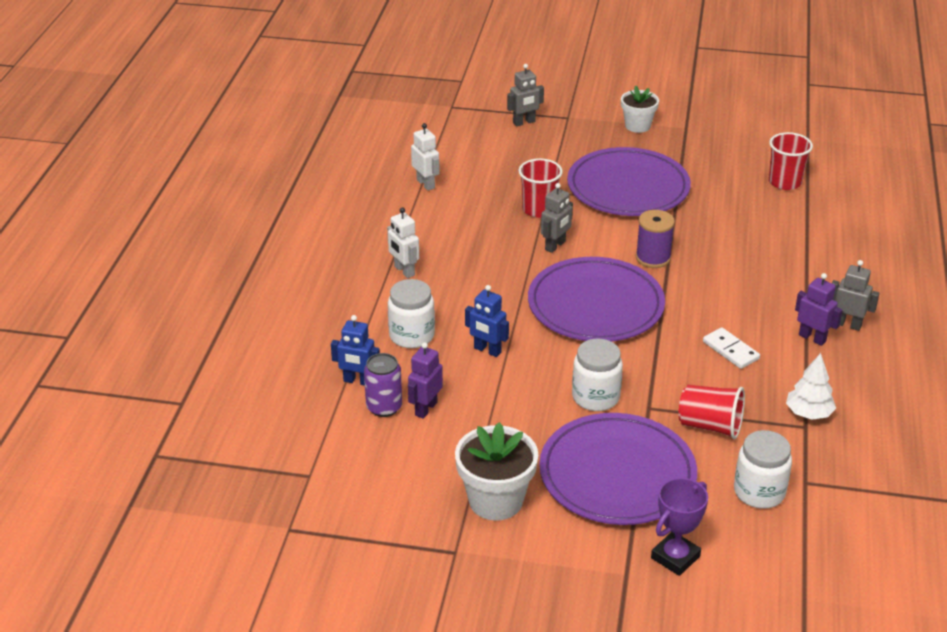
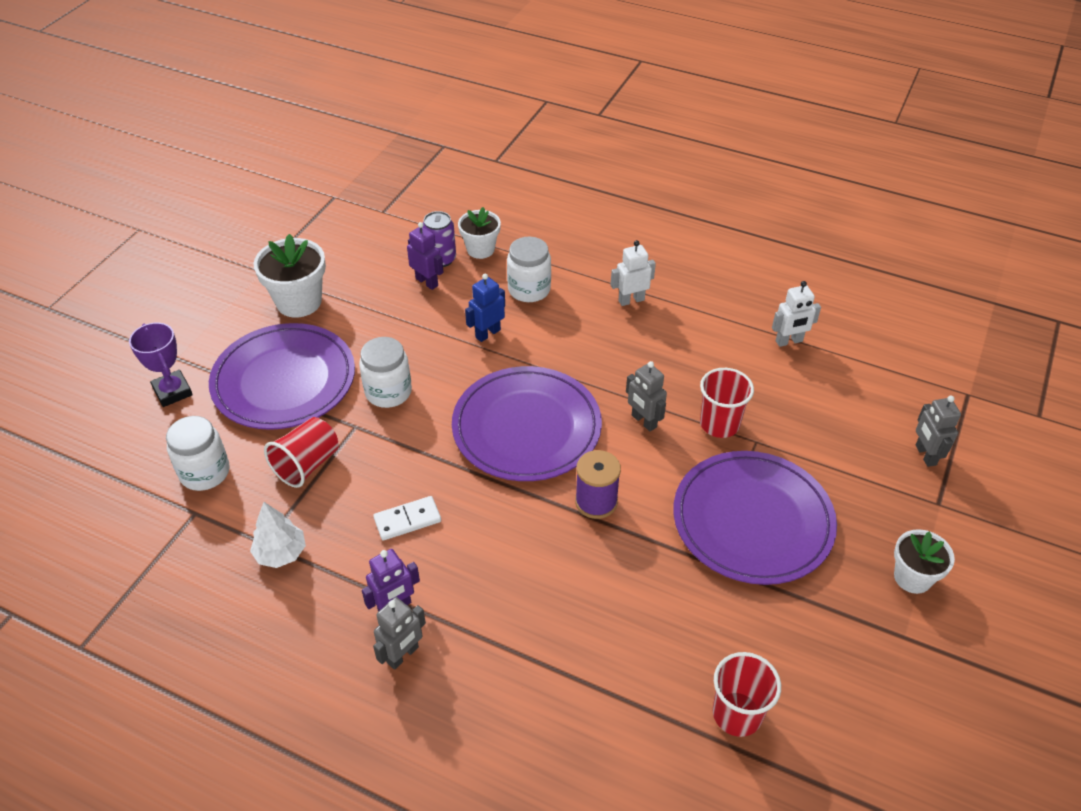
camera: 105 degrees right, 10 degrees up
(357, 381) = (480, 249): blue robot -> white flower pot

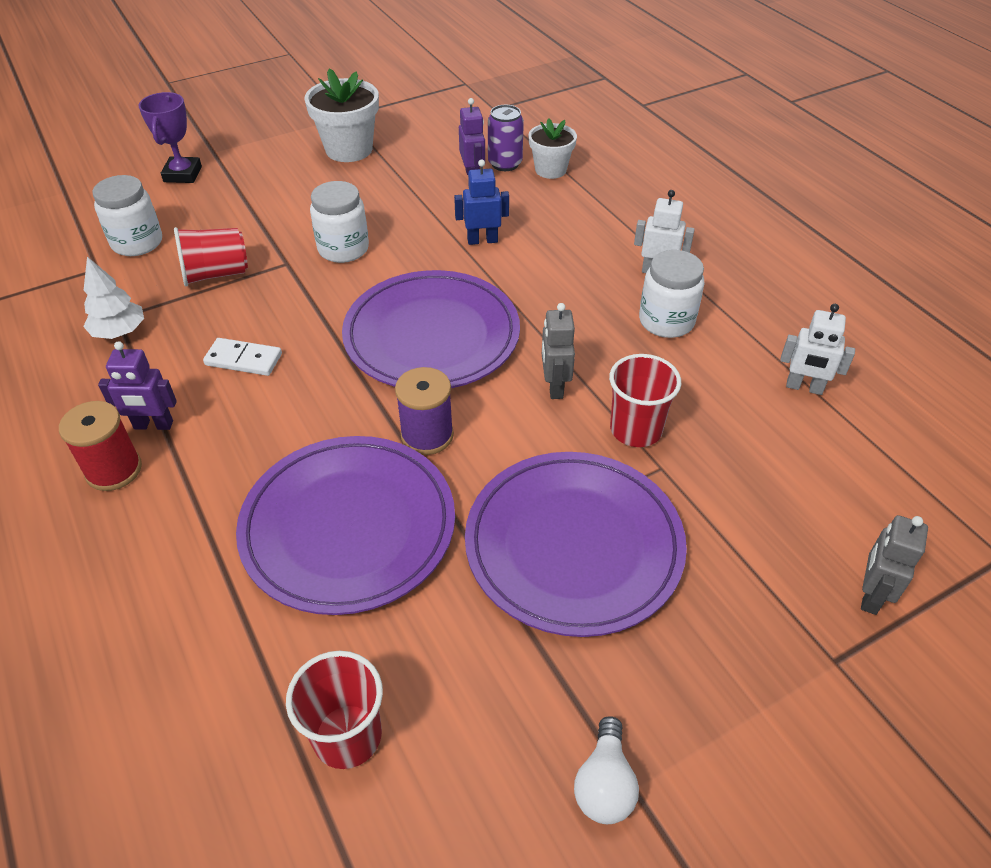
camera: 35 degrees right, 0 degrees up
(284, 381) = (271, 203): purple plate -> purple plate (348, 527)
(403, 655) = (114, 470): grey robot -> red spool
(529, 289) = (561, 220): white jar -> white jar (666, 321)
(889, 644) = (604, 784): none -> white light bulb
(912, 577) = (713, 725): white flower pot -> none

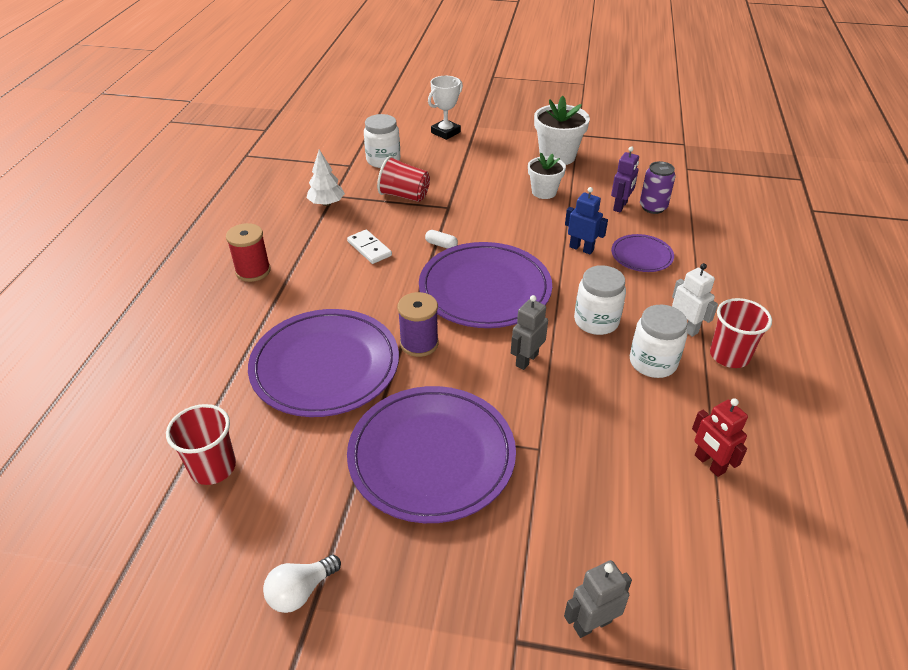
camera: 40 degrees right, 5 degrees down
(153, 425) = (292, 259): purple robot -> none
(182, 174) = (445, 132): purple trophy -> white trophy
(327, 311) = (441, 245): none -> white capsule
(343, 249) = (489, 214): white jar -> white jar (596, 321)
(547, 220) = (641, 256): none -> purple plate
(550, 170) = (682, 225): white flower pot -> white flower pot (544, 192)
(636, 429) = (549, 416): red cup -> red cup (729, 355)
(804, 387) = (709, 464): white robot -> red robot

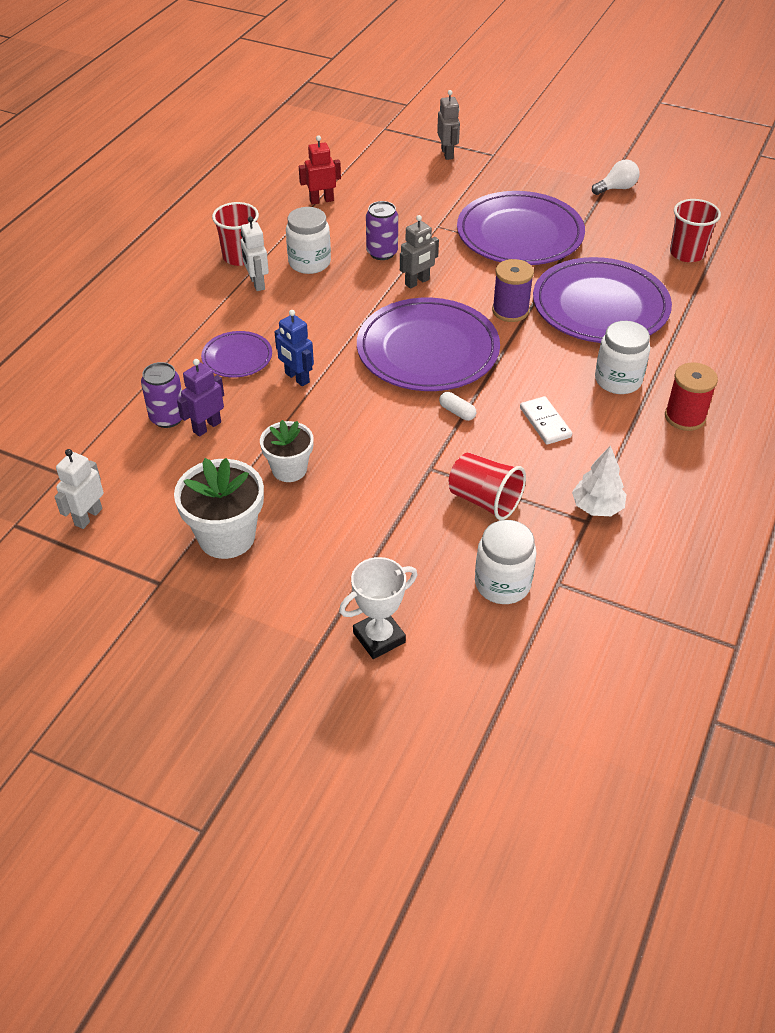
camera: 165 degrees left, 5 degrees up
(584, 392) = (382, 253): none -> purple can
(592, 624) = (447, 154): grey robot -> grey robot turned 90 degrees counterclockwise
(596, 321) = (334, 302): white jar -> white jar (618, 380)
(646, 153) = (88, 517): none -> white robot
(709, 464) = (321, 200): red robot -> red robot turned 90 degrees counterclockwise

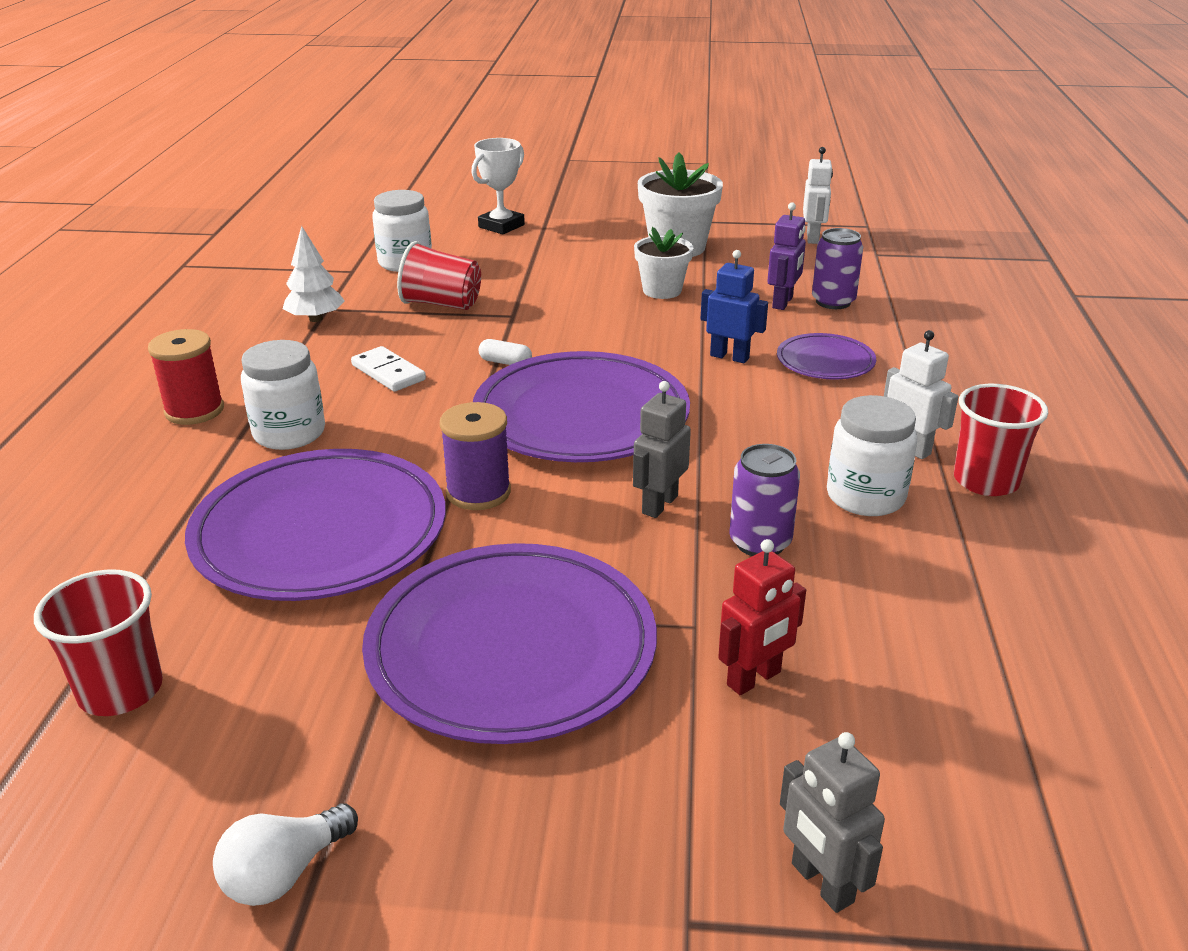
camera: 160 degrees right, 15 degrees down
(321, 200) = (982, 629): red robot -> red robot (754, 679)

